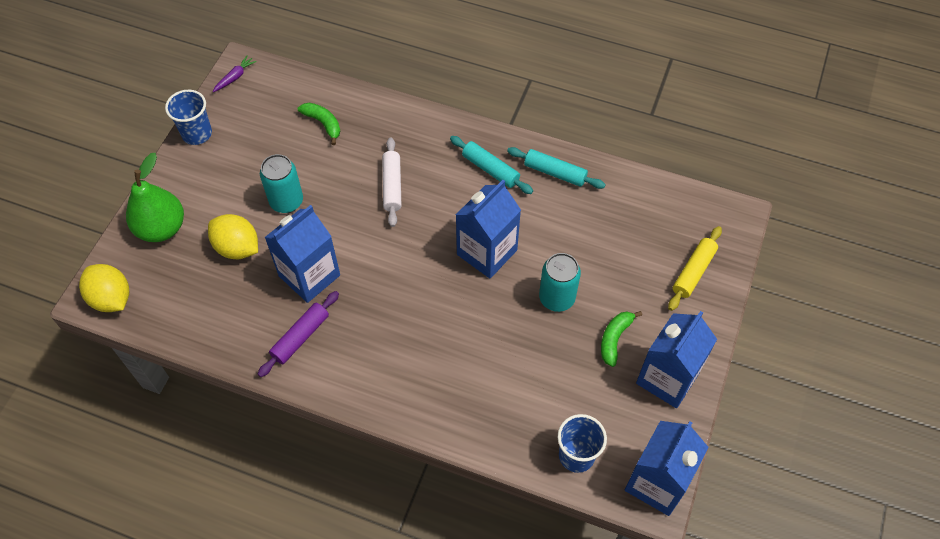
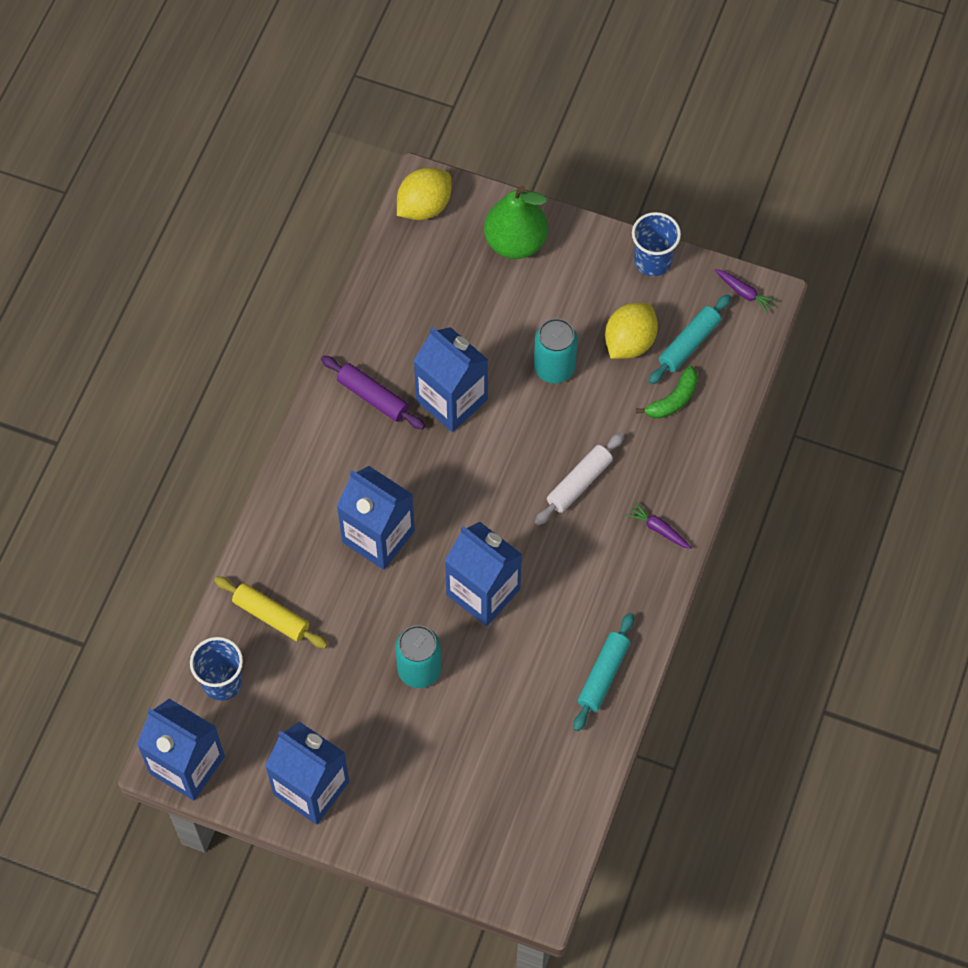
camera: 90 degrees right, 5 degrees up
(237, 248) = (489, 322): yellow lemon -> yellow lemon (629, 342)
(392, 186) = (579, 483): white rolling pin -> white rolling pin turned 45 degrees counterclockwise
(434, 135) = (658, 529): none -> purple carrot
(436, 331) = (378, 536): none -> blue carton
(490, 169) = (606, 597): turquoise rolling pin -> turquoise rolling pin (689, 343)
(614, 339) = (363, 732): green banana -> none
(693, 272) = (454, 833): yellow rolling pin -> yellow rolling pin (271, 616)

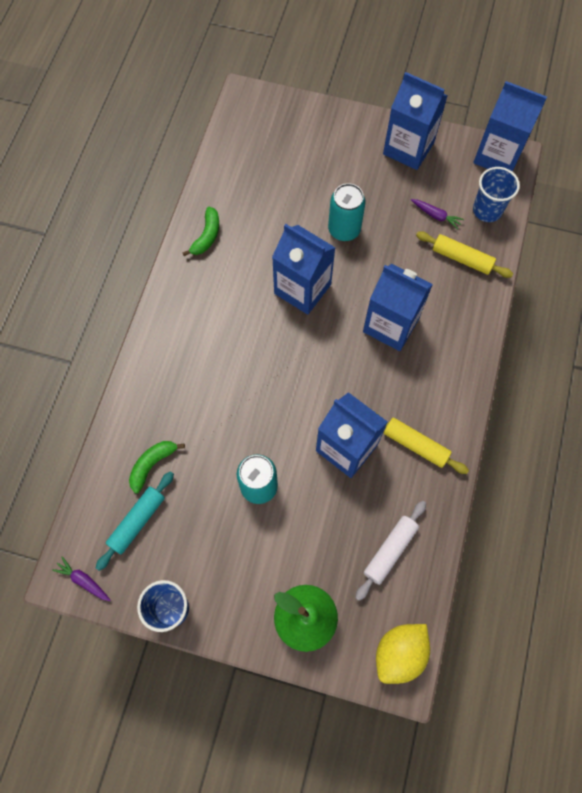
camera: 175 degrees right, 5 degrees up
(373, 397) = (415, 445): purple rolling pin -> yellow rolling pin
(579, 483) = (232, 382): white rolling pin -> white rolling pin (390, 551)
(603, 675) = (207, 236): turquoise rolling pin -> green banana
(629, 342) = (192, 518): yellow lemon -> none
(658, 529) = (165, 349): purple carrot -> purple carrot (435, 215)

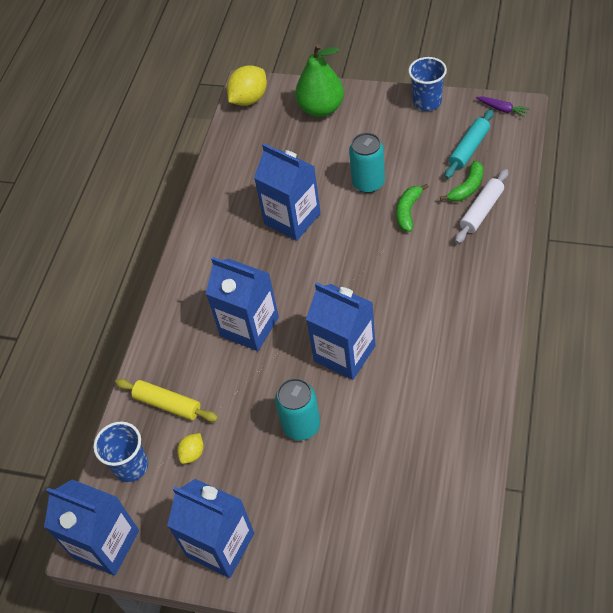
camera: 175 degrees left, 15 degrees down
(207, 236) = (462, 402): green banana -> green banana (408, 211)
(390, 551) = (254, 154): white rolling pin -> white rolling pin (481, 211)
(415, 445) = (230, 227): yellow rolling pin -> none
(435, 215) = (192, 453): purple carrot -> yellow lemon

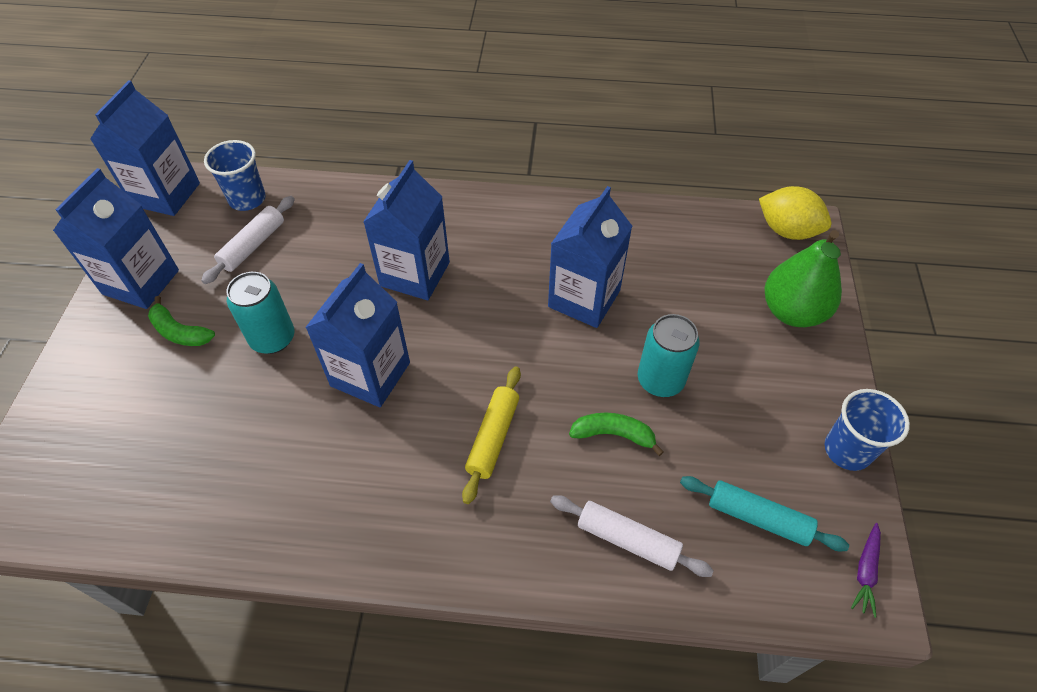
camera: 75 degrees right, 0 degrees up
(168, 404) = (317, 217): yellow rolling pin -> yellow rolling pin (493, 437)
(192, 453) = (253, 245): yellow lemon -> white rolling pin
(467, 188) = (673, 516): green banana -> green banana (180, 332)

